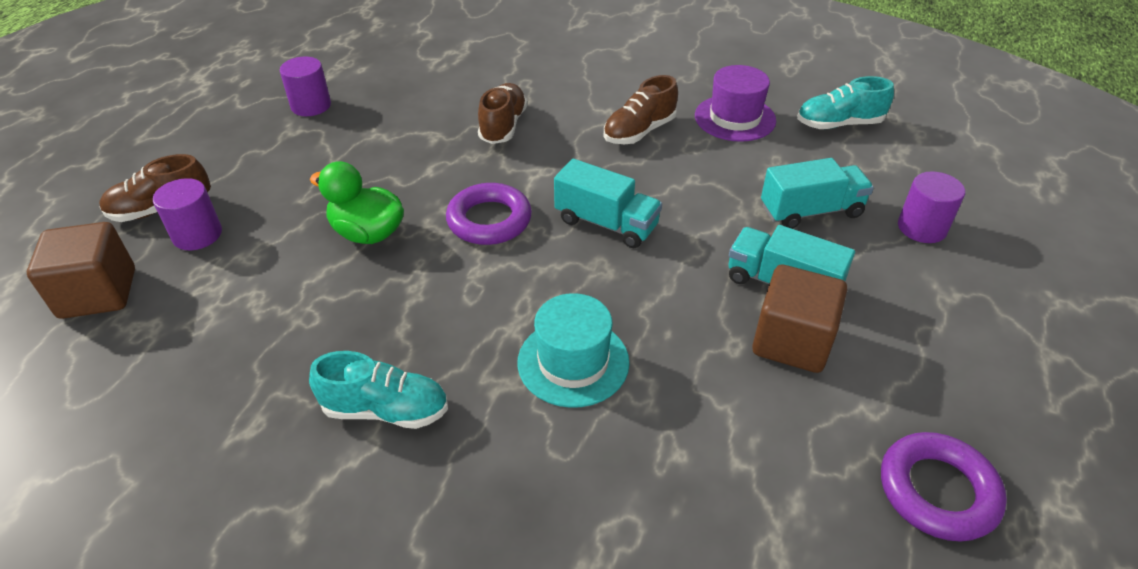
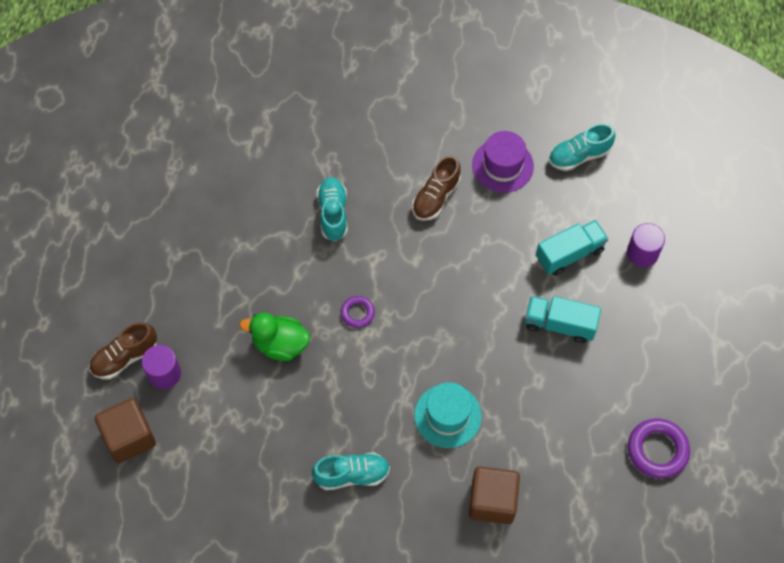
camera: 15 degrees left, 20 degrees up
(311, 106) = (175, 223): purple cylinder -> none
(489, 220) = (357, 313): purple ring -> purple ring, size x0.58
(503, 126) = (333, 214): brown shoe -> turquoise shoe
(606, 223) = (437, 297): turquoise truck -> none
(791, 341) = (571, 369): brown cube -> brown cube (492, 501)

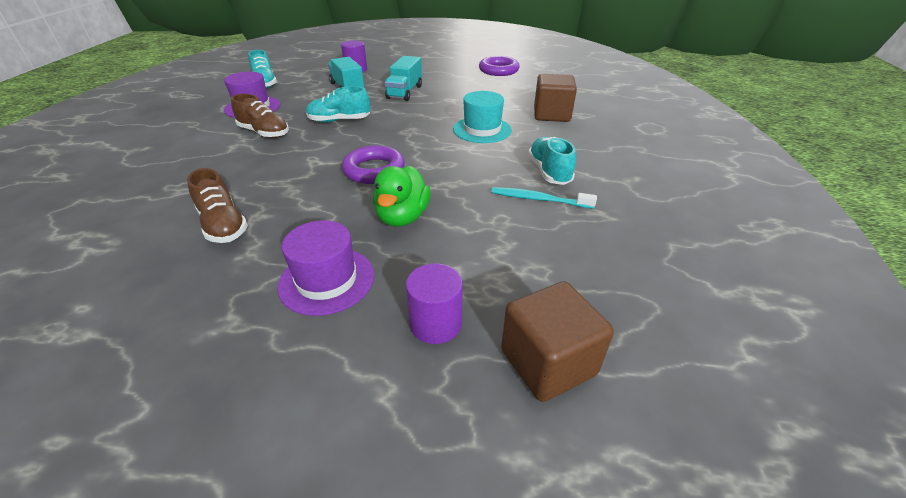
camera: 90 degrees left, 25 degrees down
(125, 357) = (402, 380): brown shoe -> brown shoe (223, 225)
(208, 302) = (327, 280): none -> purple hat
(303, 458) = (539, 199): none -> turquoise toothbrush
(333, 214) = (247, 185): turquoise shoe -> turquoise shoe (339, 120)
(357, 313) = (374, 170): purple ring -> purple ring, size x1.73

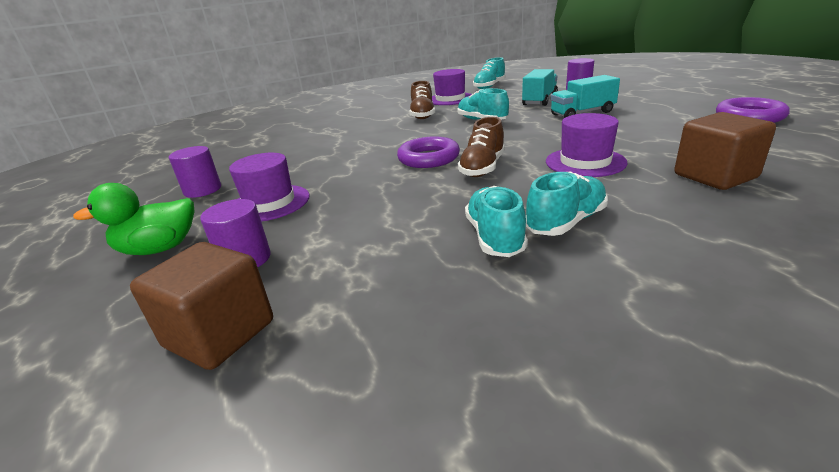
camera: 60 degrees right, 10 degrees down
(192, 325) = (202, 190): none -> purple cylinder
(223, 225) = (302, 154): brown shoe -> brown shoe (482, 168)
(402, 217) = (375, 193): green duck -> green duck (159, 249)
(482, 130) = (585, 162): turquoise hat -> purple hat
(539, 199) = (495, 237): turquoise toothbrush -> turquoise shoe

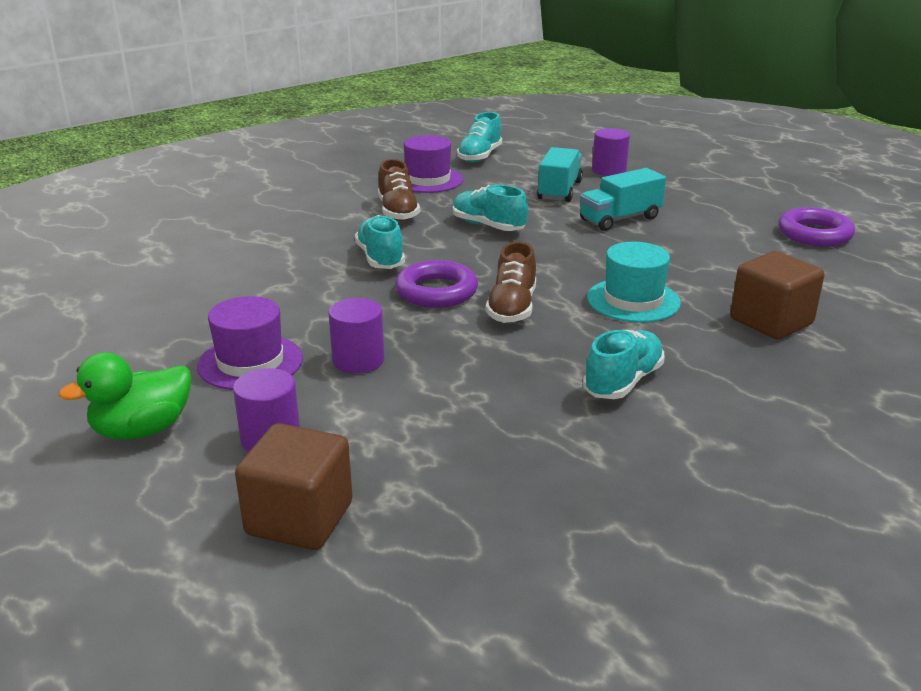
camera: 15 degrees left, 0 degrees up
(202, 190) = (132, 343): purple cylinder -> purple cylinder (358, 360)
(495, 237) = (551, 401): turquoise shoe -> turquoise shoe (380, 258)
(585, 162) = (633, 300): purple hat -> turquoise hat

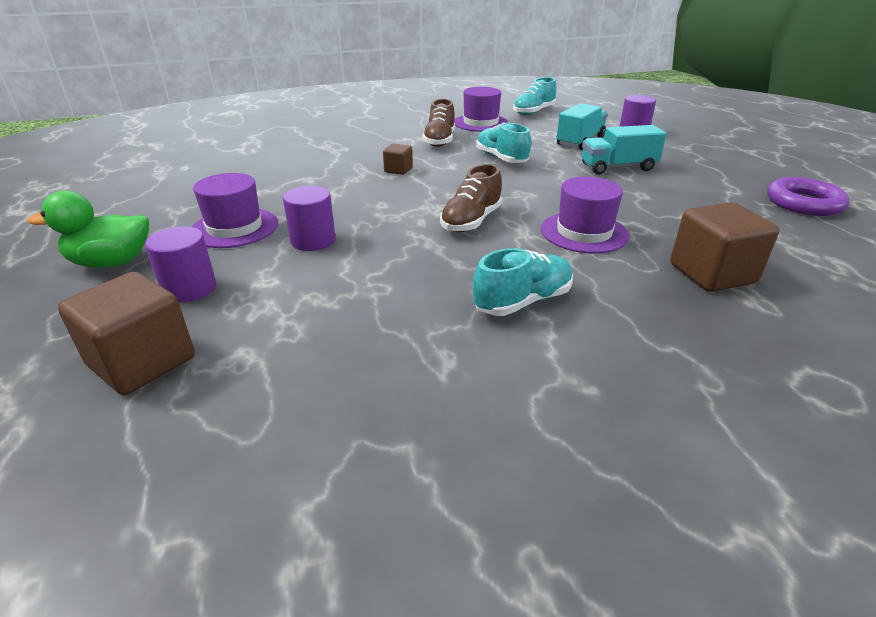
camera: 20 degrees right, 5 degrees up
(380, 258) = (398, 170): turquoise shoe -> brown cube
(436, 291) = (420, 199): purple ring -> none
(633, 300) = (584, 232): turquoise hat -> purple hat

